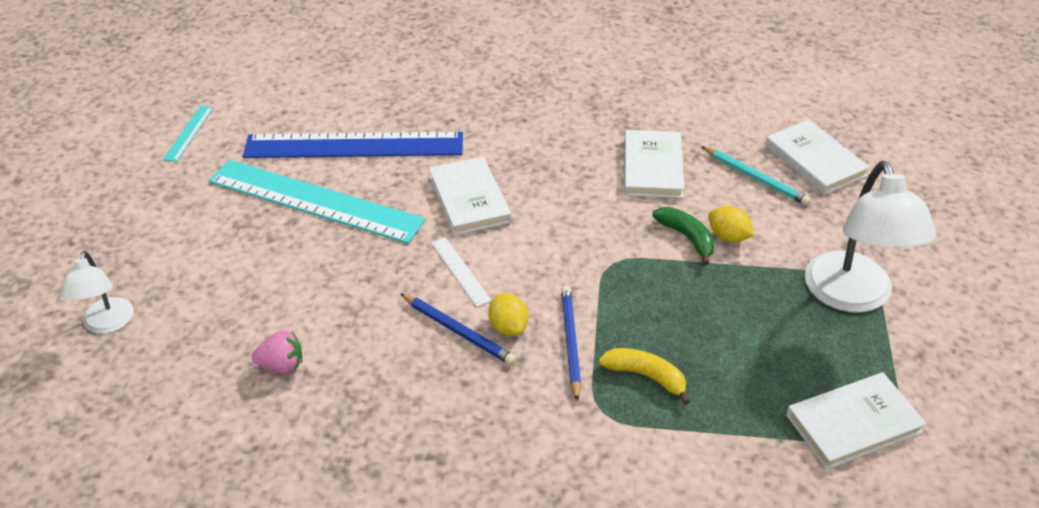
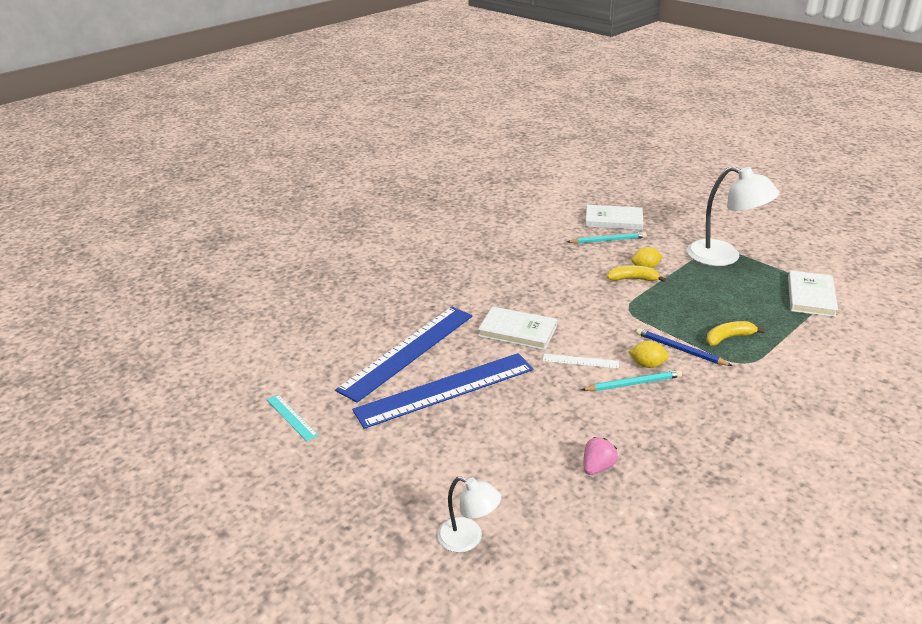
camera: 50 degrees left, 10 degrees down
(314, 201) = (445, 390): turquoise ruler -> blue ruler
(458, 331) = (633, 383): blue pencil -> turquoise pencil
(652, 167) = (563, 263): white book -> none
(687, 238) = (633, 279): green banana -> yellow banana

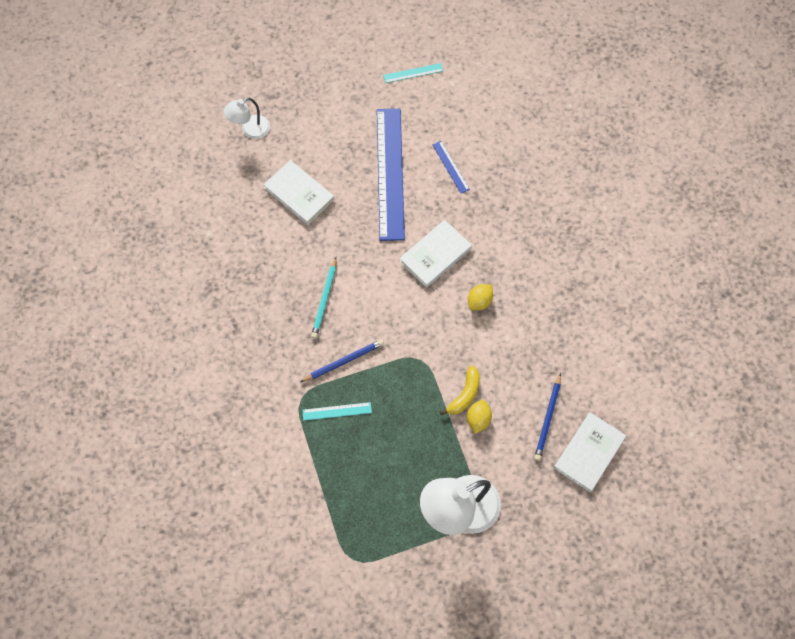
camera: 115 degrees right, 35 degrees up
(407, 351) = (451, 167): blue ruler -> blue ruler, size x0.42
(580, 361) = (371, 279): white ruler -> none
(597, 467) = (261, 226): pink strawberry -> none
(608, 240) = (548, 418): turquoise pencil -> blue pencil
(647, 365) = (340, 324): yellow lemon -> yellow lemon (479, 301)
(728, 338) = (337, 411): yellow banana -> turquoise ruler
(810, 296) = (352, 535): white book -> white book (299, 194)

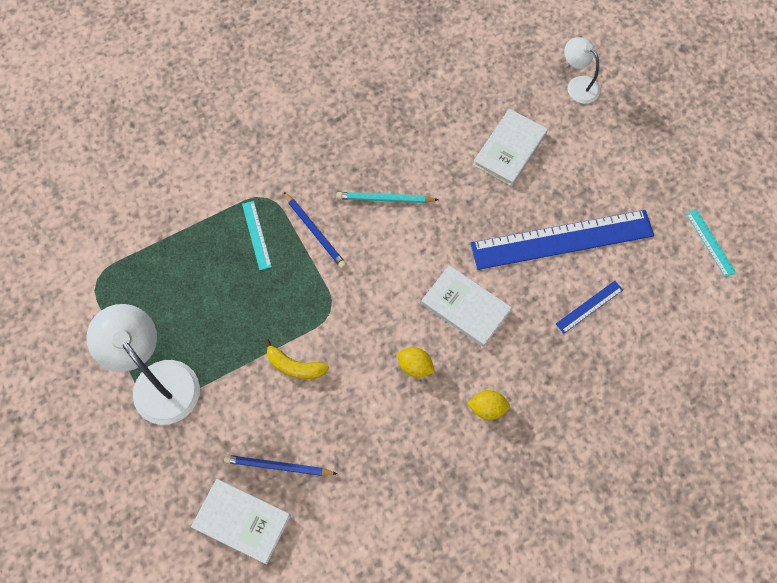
camera: 80 degrees right, 0 degrees up
(478, 419) = (267, 385): yellow lemon -> yellow lemon (487, 408)

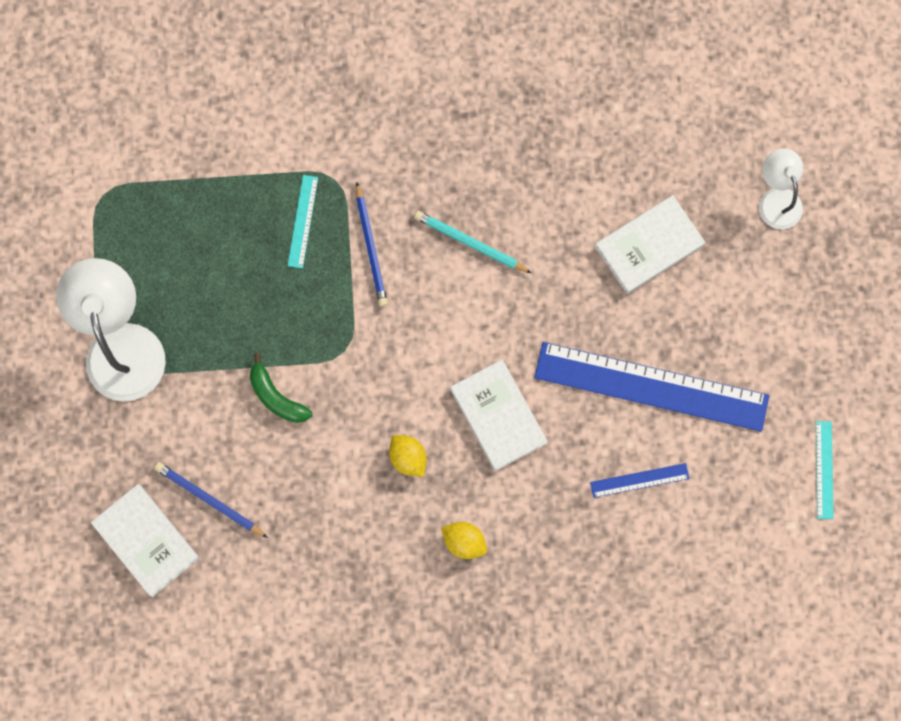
camera: 25 degrees right, 10 degrees up
(295, 366) = (276, 397): yellow banana -> green banana

